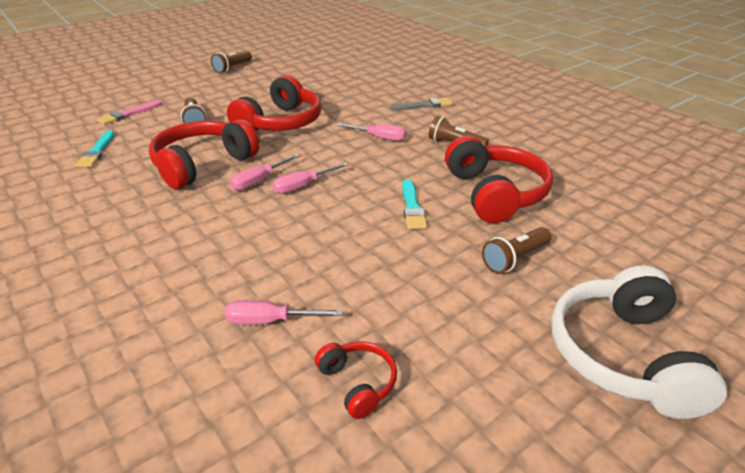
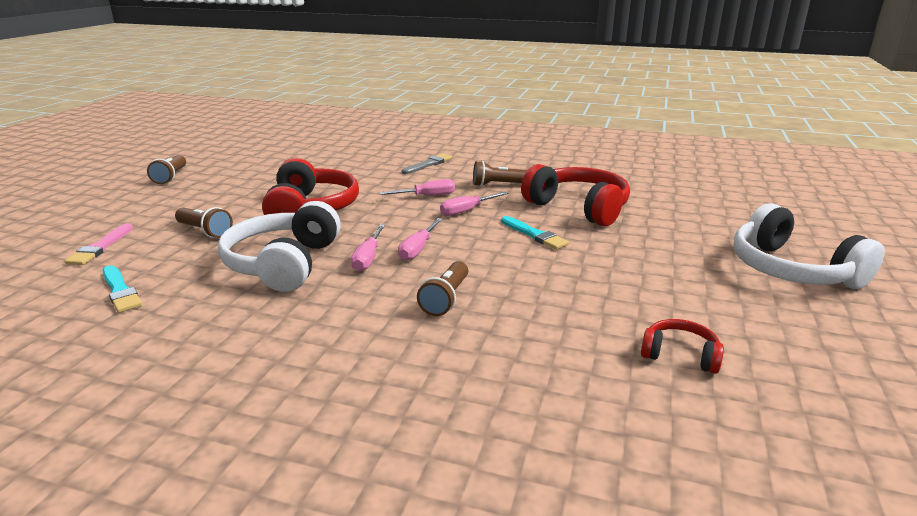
camera: 35 degrees left, 10 degrees down
(203, 165) = (283, 263): red headphones -> white headphones
(270, 321) = (553, 348): pink screwdriver -> pink screwdriver (467, 211)
(514, 259) = (654, 242): brown flashlight -> brown flashlight (446, 299)

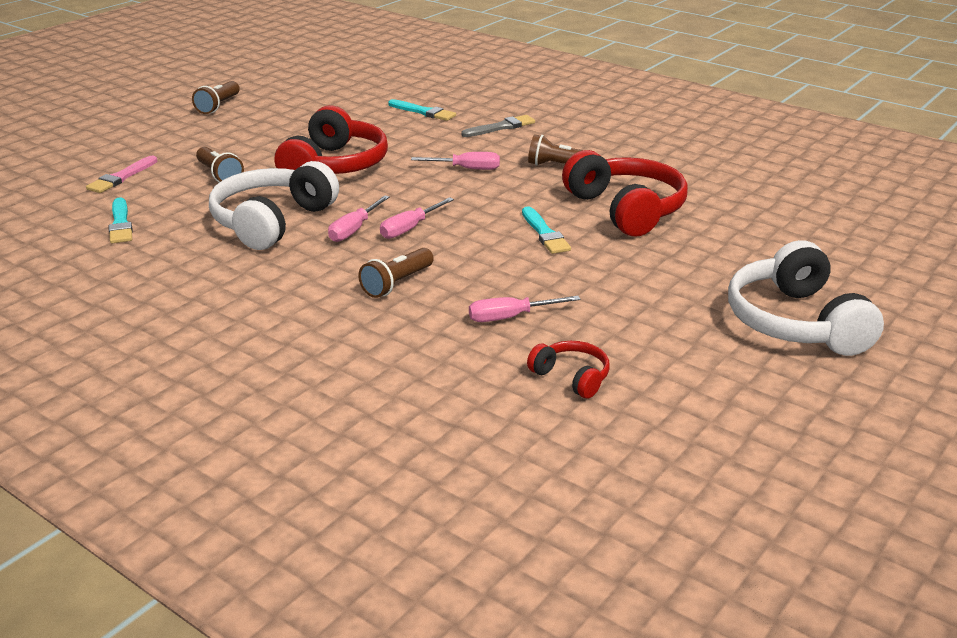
camera: 20 degrees right, 5 degrees up
(357, 161) = (423, 112): none -> turquoise brush
(467, 211) = (495, 193): pink screwdriver -> pink screwdriver (510, 317)

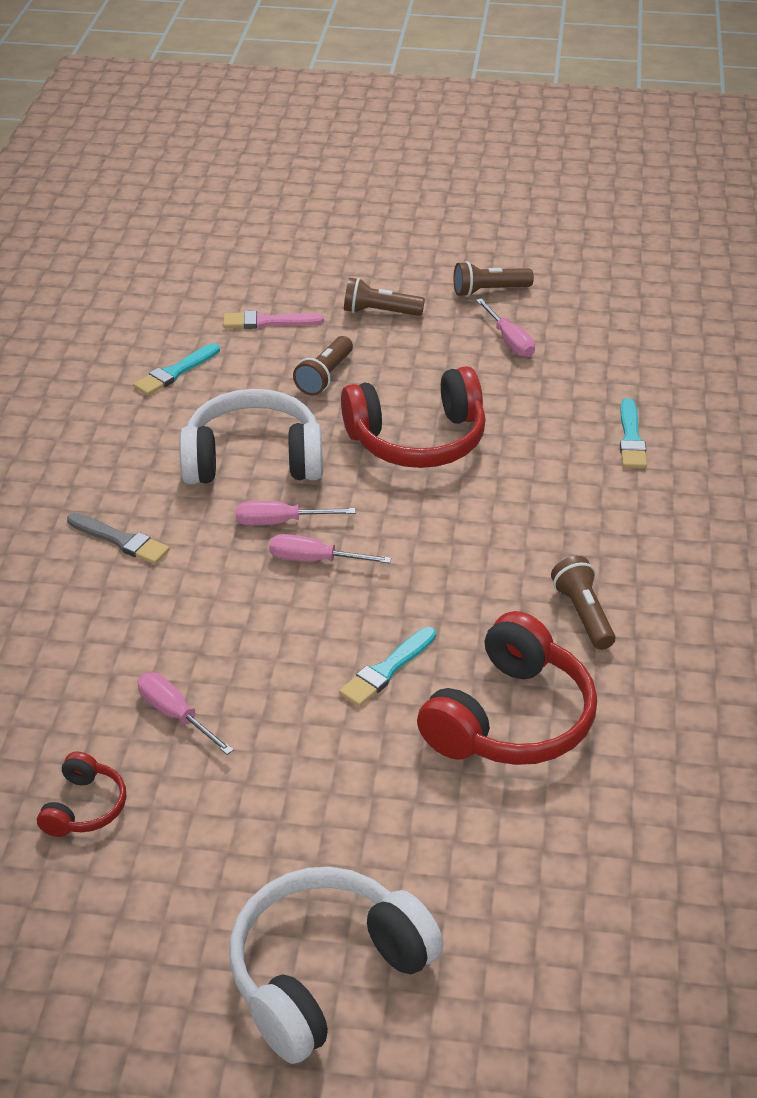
camera: 60 degrees right, 10 degrees up
(396, 283) = (188, 602): brown flashlight -> brown flashlight (379, 312)
(467, 169) = (502, 540): pink screwdriver -> pink screwdriver (509, 341)
(501, 127) = (651, 519): grey brush -> grey brush (120, 540)

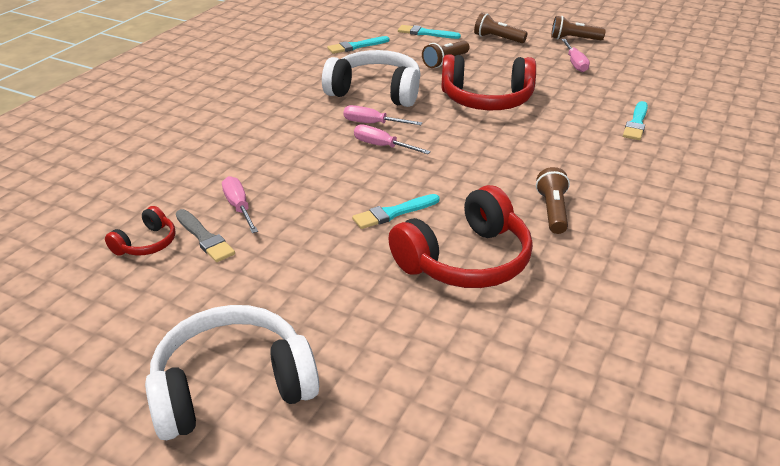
camera: 20 degrees right, 5 degrees down
(120, 540) = (269, 115): grey brush -> grey brush (204, 238)
(268, 322) = (426, 33): pink brush -> turquoise brush

